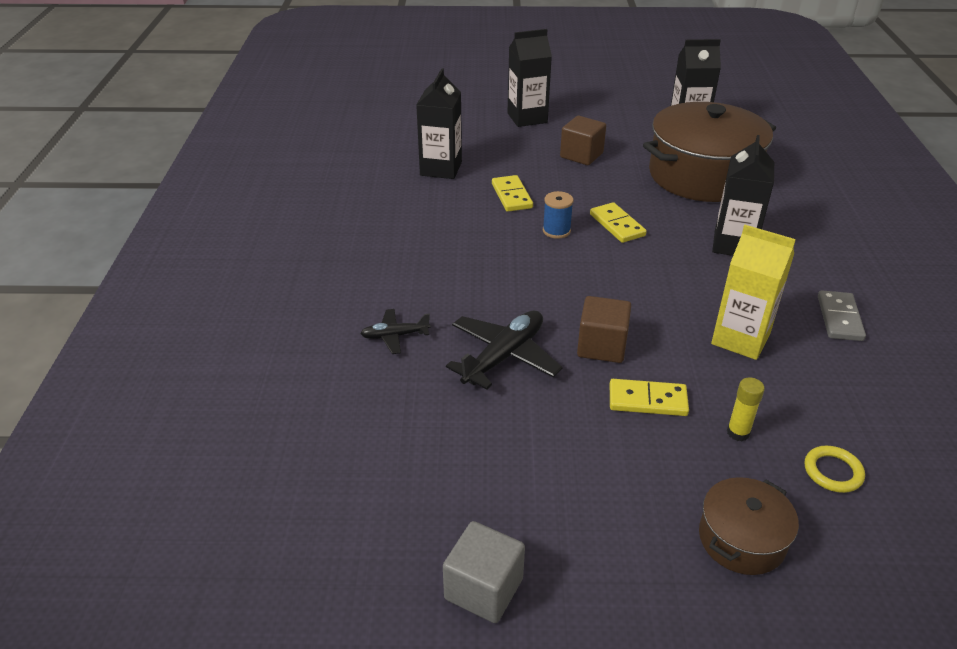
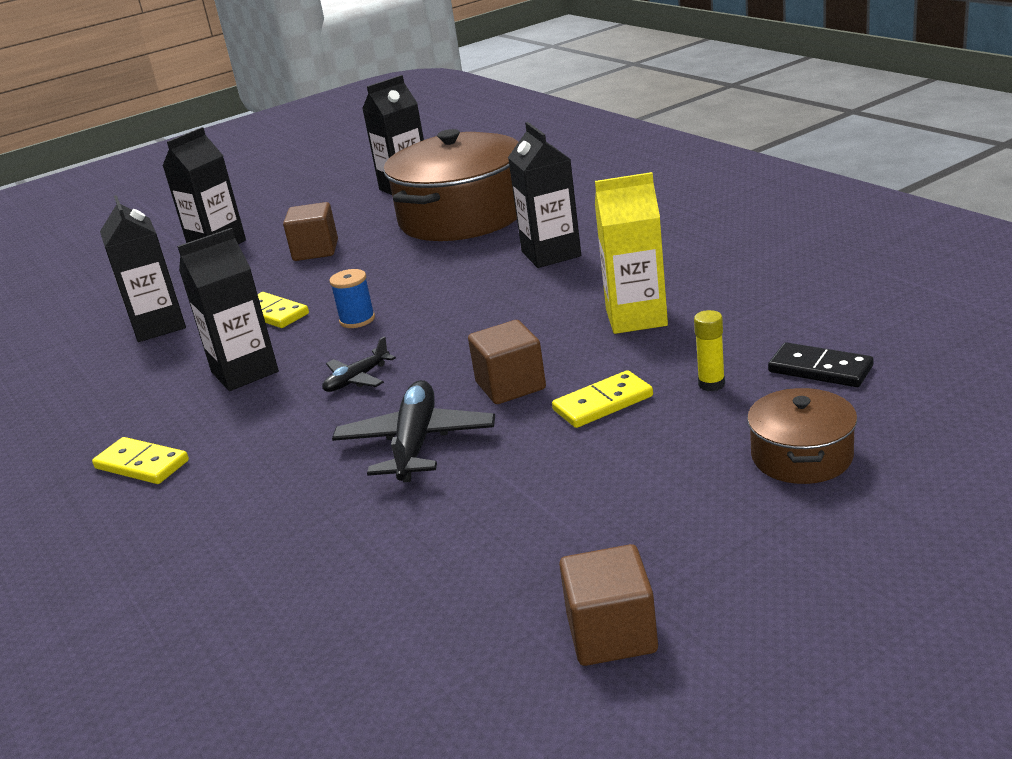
camera: 30 degrees left, 10 degrees down
(395, 336) = (267, 488): black plane -> black plane (357, 379)
(457, 235) = (245, 372): none -> black carton
(483, 589) = (611, 634): grey cube -> brown cube
(617, 225) = (418, 288): yellow domino -> yellow domino (141, 465)
(833, 472) = (820, 369): yellow ring -> black domino
(839, 318) = (704, 264): grey domino -> none

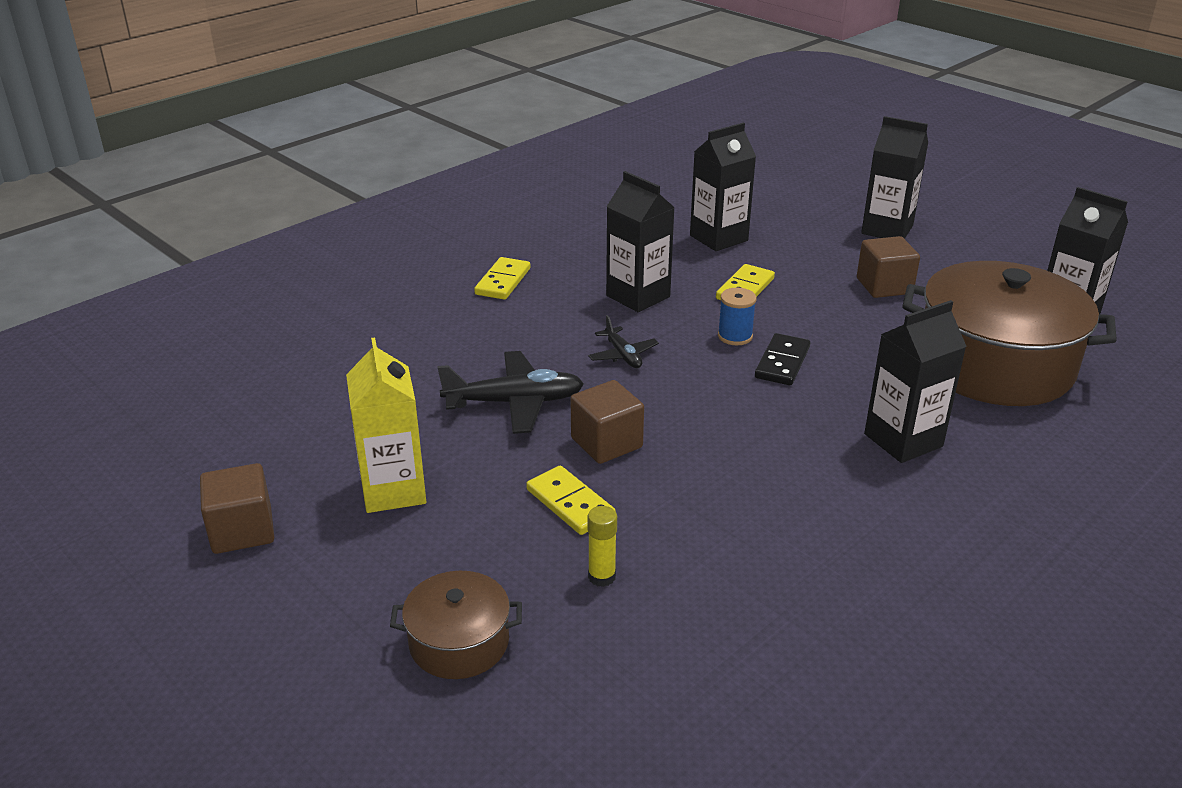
camera: 75 degrees right, 5 degrees up
(357, 379) = (623, 355): black plane -> black plane turned 150 degrees counterclockwise
(636, 318) = (748, 515): yellow carton -> yellow carton (393, 490)
(820, 369) = (630, 663): black domino -> black domino (782, 362)

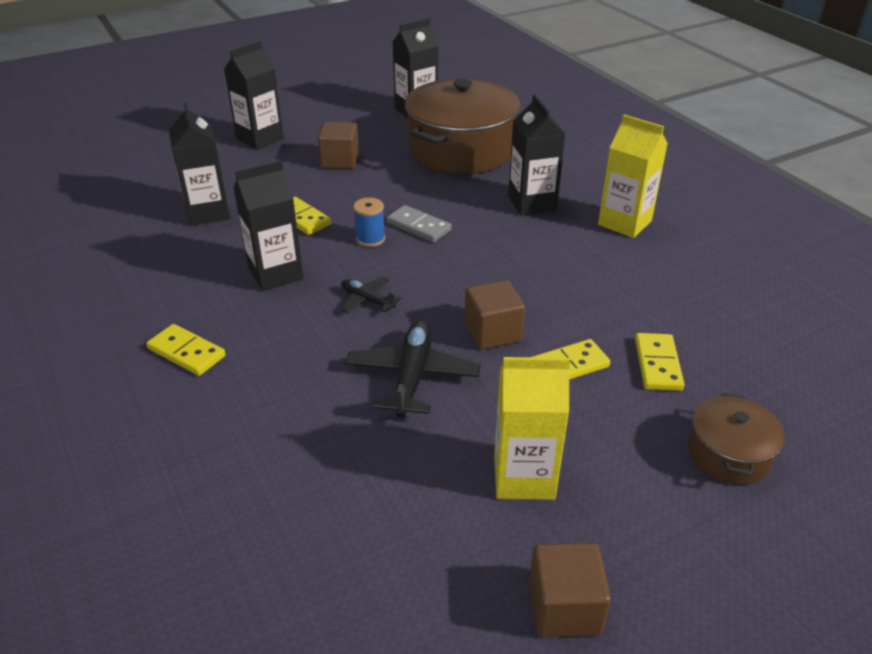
camera: 75 degrees left, 5 degrees up
(601, 577) = (657, 364): yellow glue stick -> yellow domino
(623, 355) = (367, 300): black plane -> black plane turned 135 degrees counterclockwise
(782, 362) = (418, 226): black domino -> grey domino
(916, 530) = (624, 223): none -> yellow carton

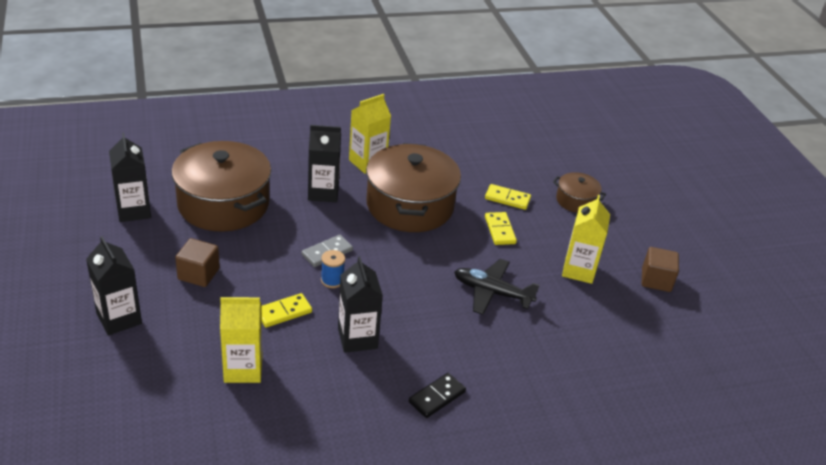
camera: 80 degrees left, 0 degrees up
(186, 352) = (437, 397): yellow domino -> black domino
(208, 212) = (243, 369): black carton -> yellow carton
(367, 300) = (408, 296): black plane -> none
(492, 332) = (461, 250): brown cube -> none
(560, 271) = (410, 205): none -> brown pot

